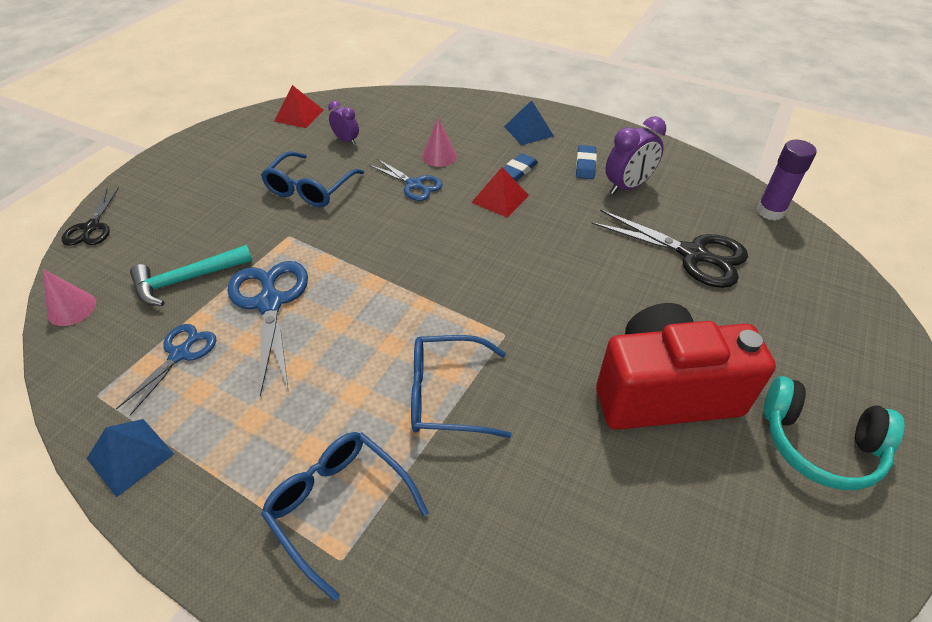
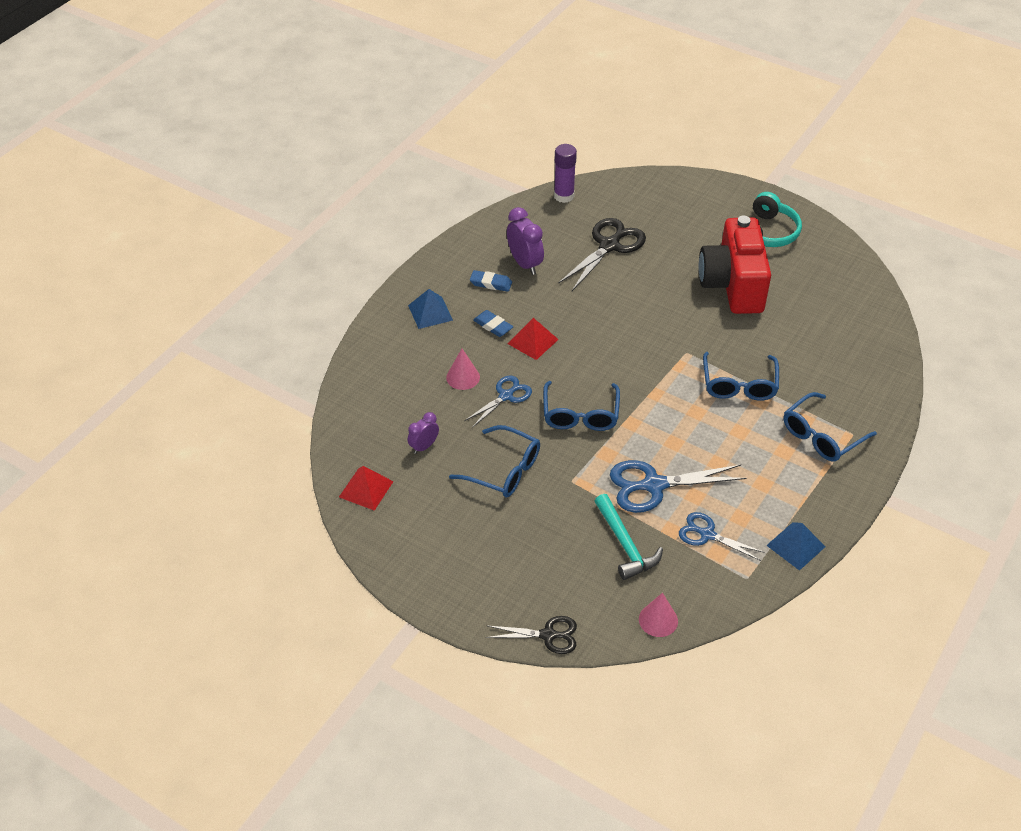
camera: 85 degrees left, 0 degrees up
(387, 239) = (580, 415): none -> blue glasses

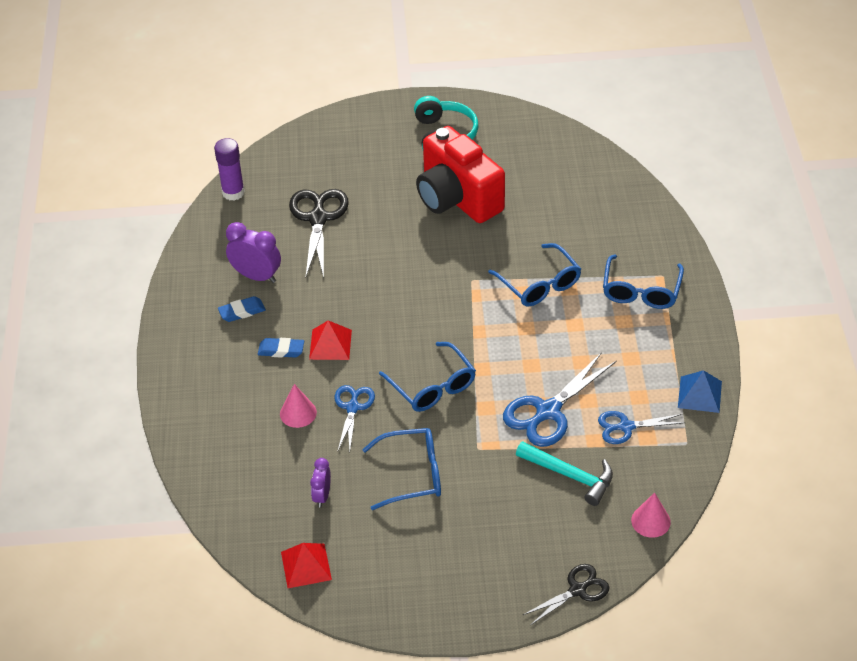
camera: 35 degrees left, 0 degrees up
(430, 312) = (210, 370): blue pyramid -> none

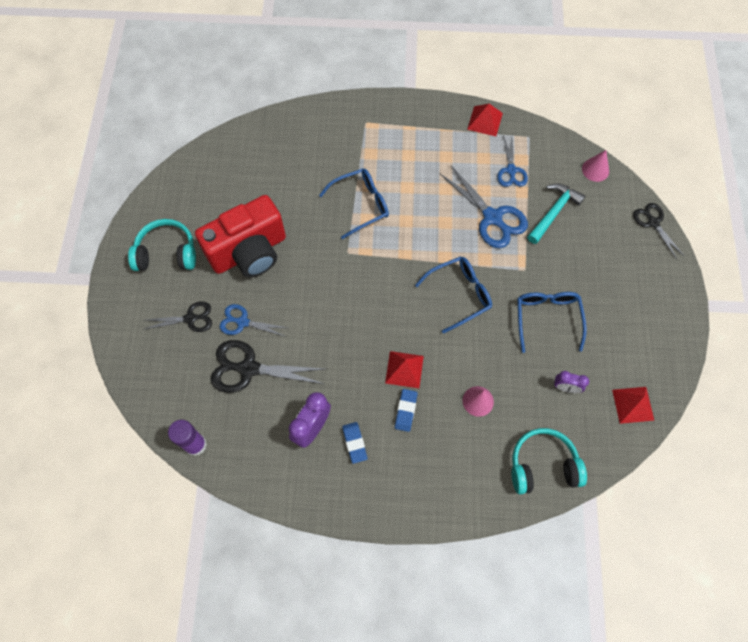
camera: 85 degrees left, 20 degrees up
(224, 477) = (542, 465): none -> turquoise headphones
(352, 407) = (476, 357): blue scissors -> blue scissors (242, 322)
(370, 166) = (190, 318): none -> black scissors
(641, 291) = (379, 139): blue glasses -> none
(699, 394) = (485, 121): blue pyramid -> red pyramid

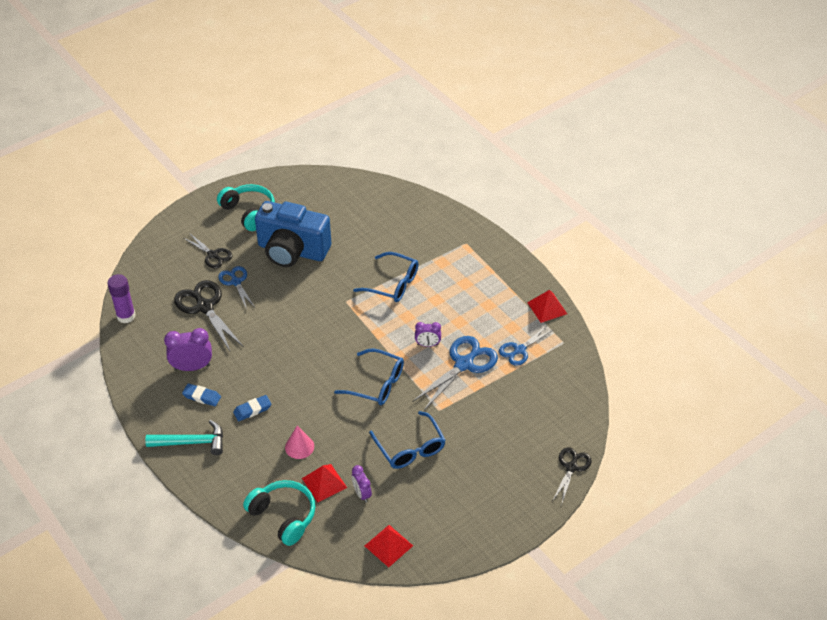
camera: 50 degrees right, 20 degrees down
(249, 252) = (292, 251): red camera -> blue camera
(354, 443) = (202, 397): blue eraser -> blue eraser turned 75 degrees clockwise
(404, 369) = (284, 389): red pyramid -> red pyramid (324, 482)
(450, 228) = (427, 344): none -> purple clock
(492, 218) = (464, 364): blue scissors -> blue scissors turned 150 degrees counterclockwise
(547, 318) = (410, 448): blue glasses -> blue glasses turned 105 degrees clockwise
(553, 212) = (510, 398): turquoise hammer -> turquoise hammer (191, 442)
(595, 170) = (580, 401): pink cone -> none

